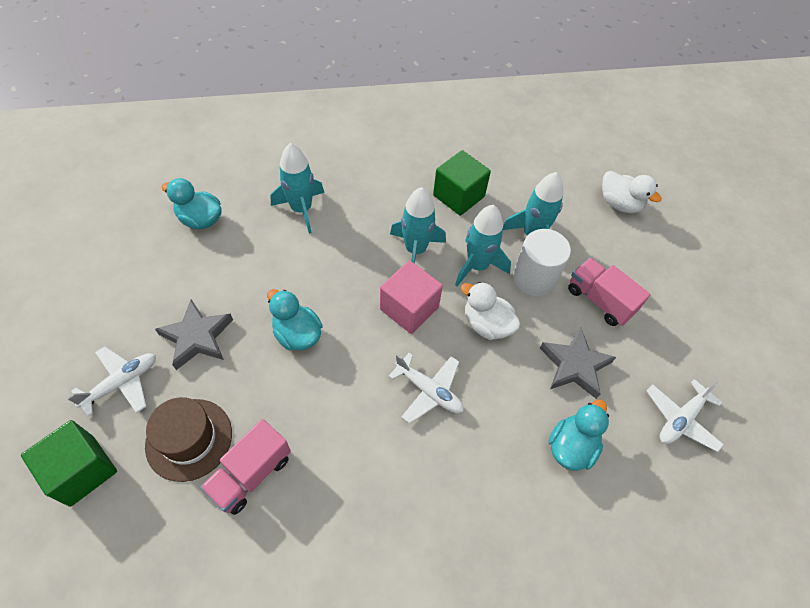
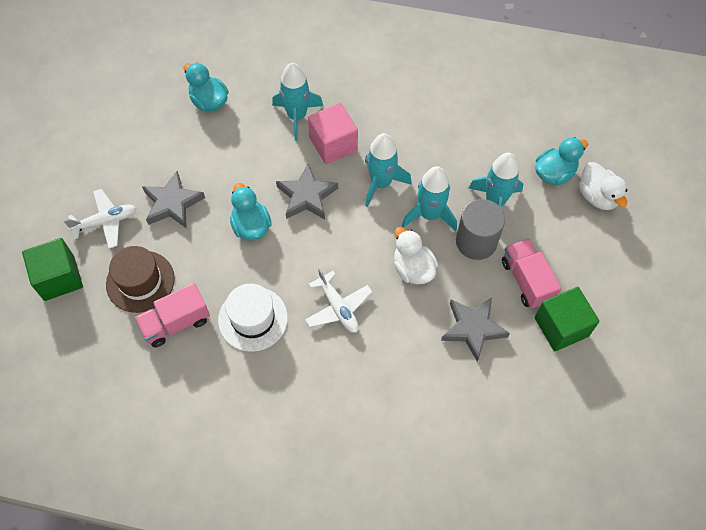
camera: 25 degrees right, 5 degrees up
(340, 436) = (253, 319): none -> white hat
(345, 285) = (307, 196): none -> grey star
(409, 308) = (352, 234): pink cube -> pink cube (333, 144)
(458, 196) = (444, 144): green cube -> green cube (561, 327)
(534, 278) = (476, 242): white cylinder -> grey cylinder
(571, 446) = (435, 391): turquoise duck -> turquoise duck (554, 173)
(681, 419) = (543, 404): white plane -> none

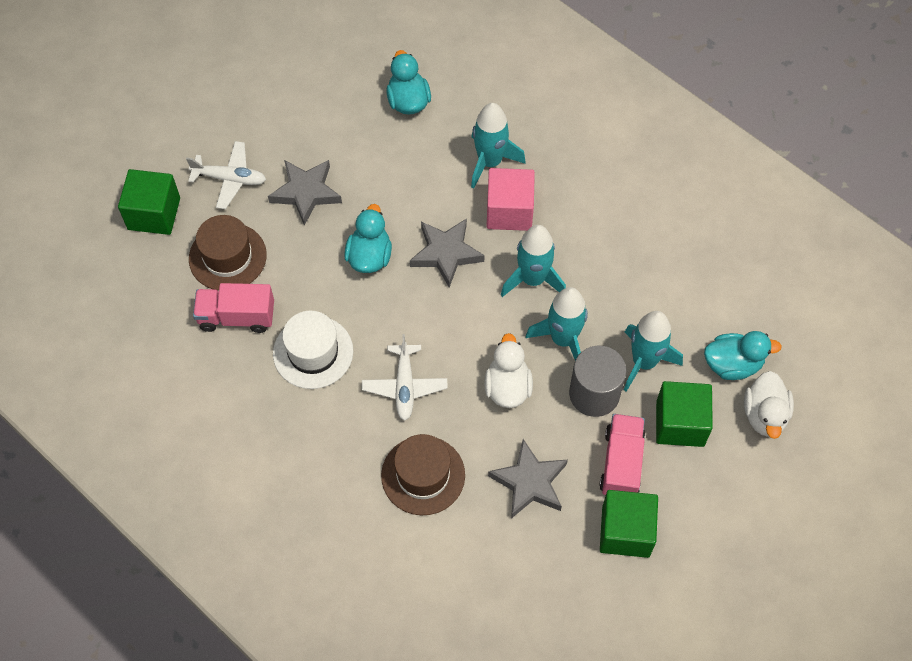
camera: 30 degrees right, 0 degrees up
(394, 366) = (423, 475): none -> brown hat
(547, 231) = (680, 423): none -> green cube

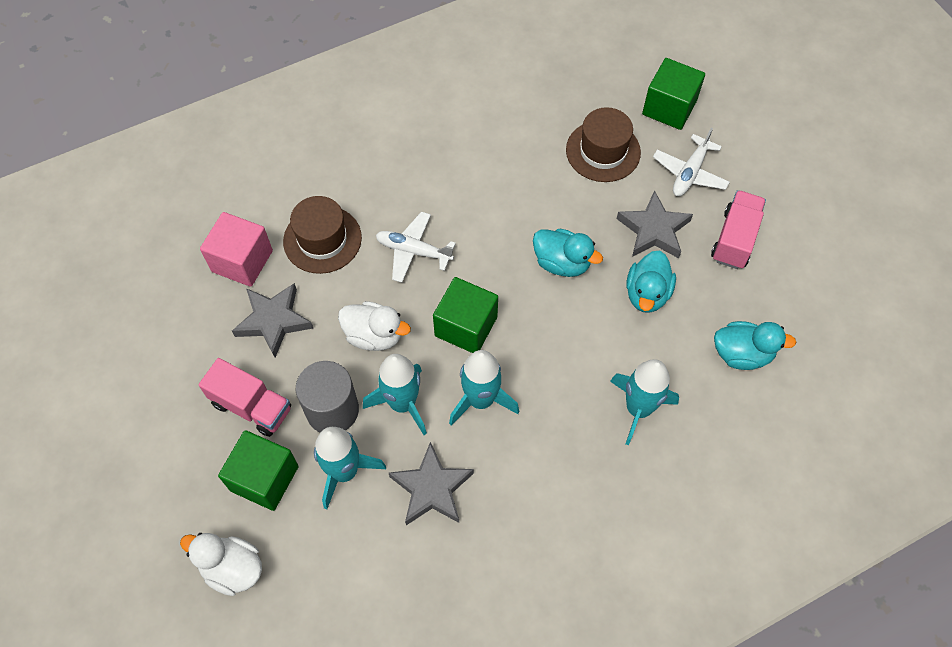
camera: 110 degrees right, 0 degrees up
(237, 317) = (537, 143): pink truck -> pink truck (734, 239)
(313, 352) = (478, 190): white hat -> none
(446, 253) = (540, 330): grey star -> grey star (431, 488)
(509, 211) = (570, 406): pink cube -> pink cube (242, 261)
(625, 531) = (187, 384): green cube -> green cube (466, 326)
(732, 364) = (301, 561): turquoise duck -> turquoise duck (647, 294)

